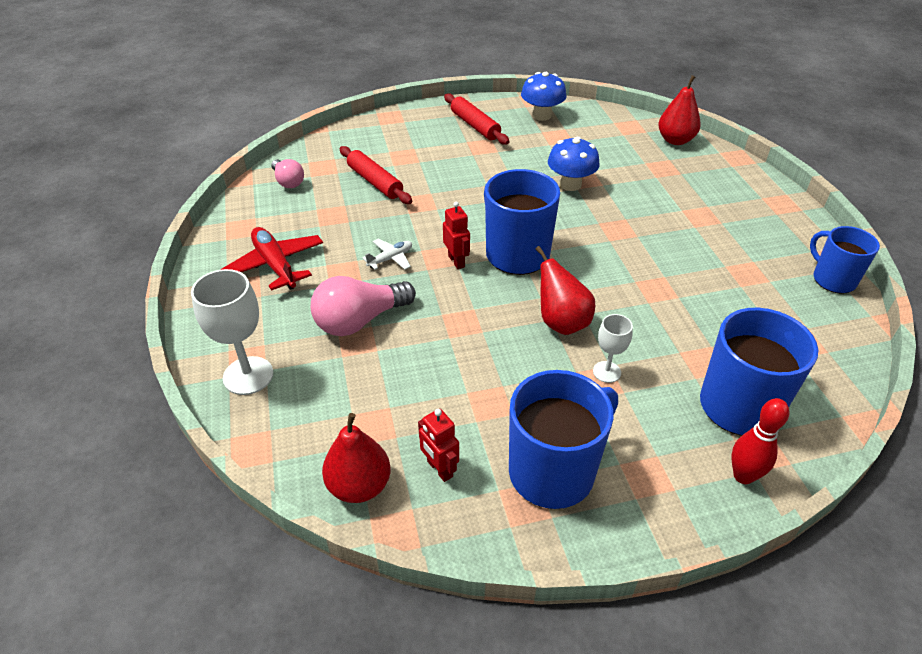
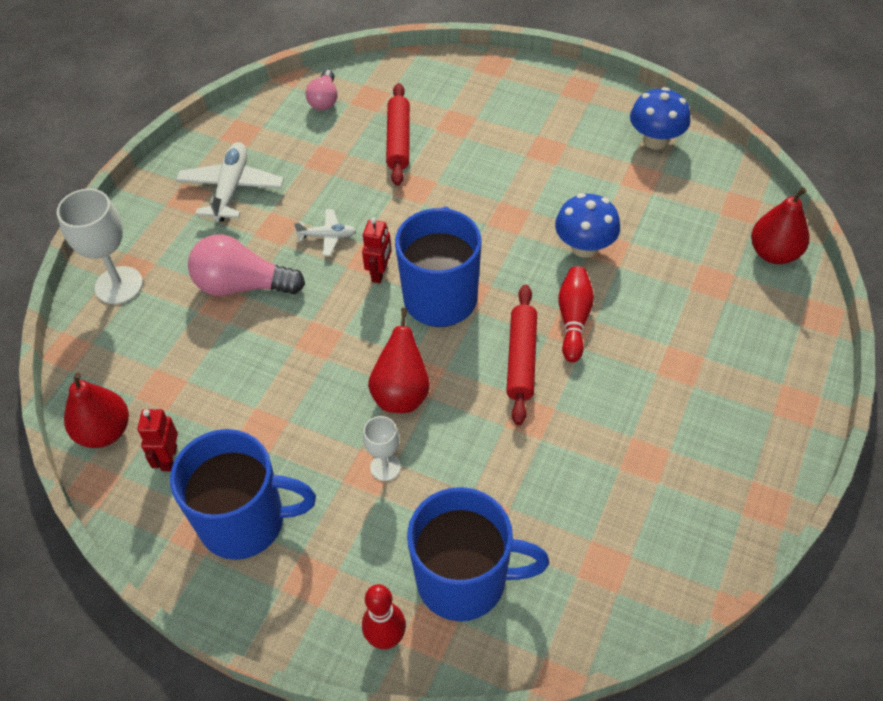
camera: 40 degrees right, 10 degrees up
(275, 265) = (231, 189): red plane -> white plane
(475, 125) = (567, 118): red rolling pin -> red rolling pin (521, 359)
(613, 224) = (573, 319): none -> red bowling pin
(832, 279) = (731, 525): blue mug -> none

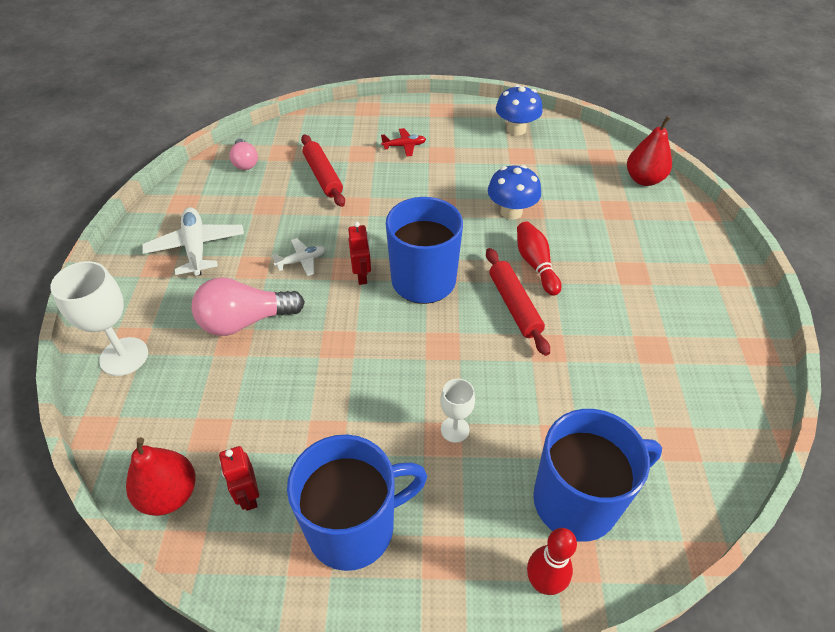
camera: 25 degrees left, 5 degrees down
(401, 394) = (434, 364): red pear -> none
(509, 127) = (404, 146): none -> red plane

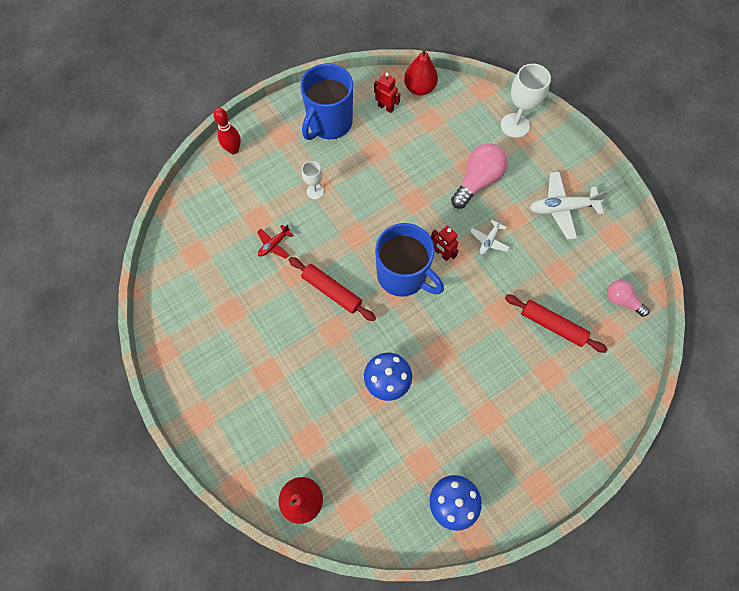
camera: 145 degrees right, 20 degrees up
(196, 247) = (562, 208): white plane -> white plane turned 135 degrees clockwise
(404, 146) = (525, 406): red plane -> red plane (274, 244)
(535, 264) = (338, 336): red bowling pin -> none
(578, 500) = (234, 193): blue mug -> none

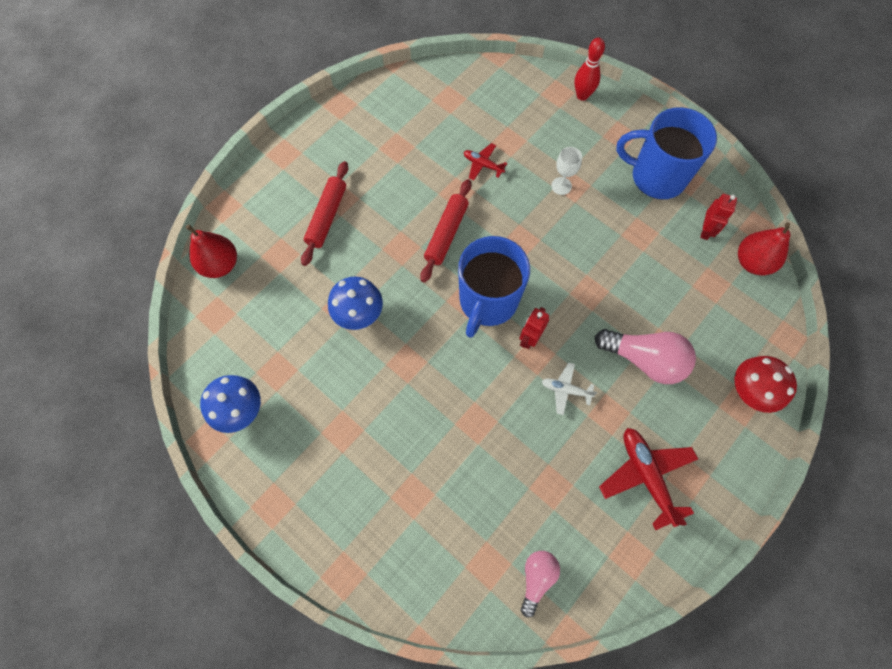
camera: 75 degrees right, 0 degrees up
(515, 125) = (749, 391): white goblet -> red mushroom
(552, 325) = (475, 489): red rolling pin -> red rolling pin (327, 217)
(562, 208) = (646, 475): white plane -> red plane

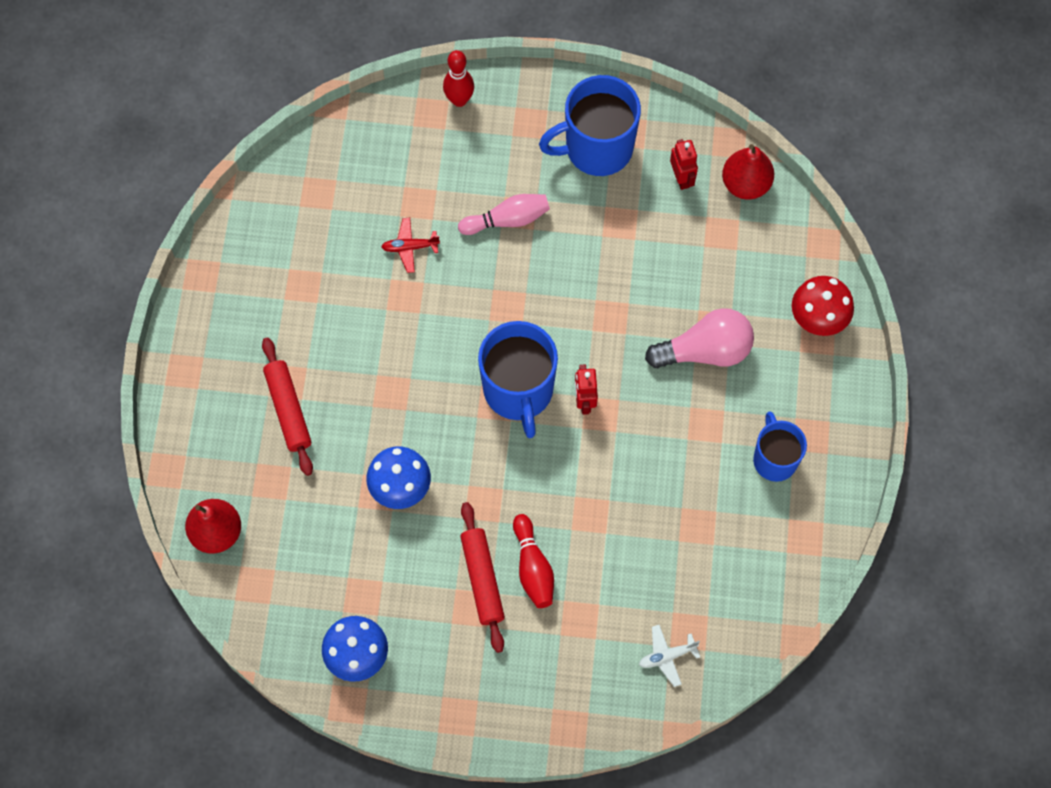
camera: 35 degrees left, 0 degrees up
(407, 433) = (533, 567): none -> red bowling pin
(446, 234) = (426, 348): red rolling pin -> red rolling pin (482, 579)
(536, 578) = (737, 612): pink light bulb -> none
(561, 186) = (507, 220): white goblet -> pink bowling pin
(565, 390) = (652, 428): white plane -> white plane (667, 656)
(646, 475) = (774, 459): red plane -> blue mug

